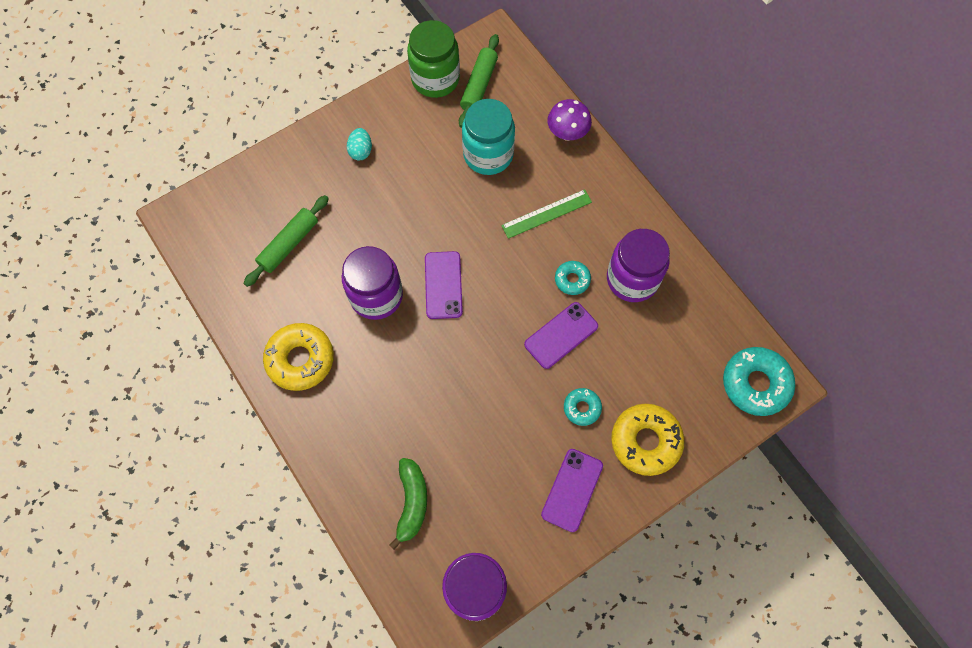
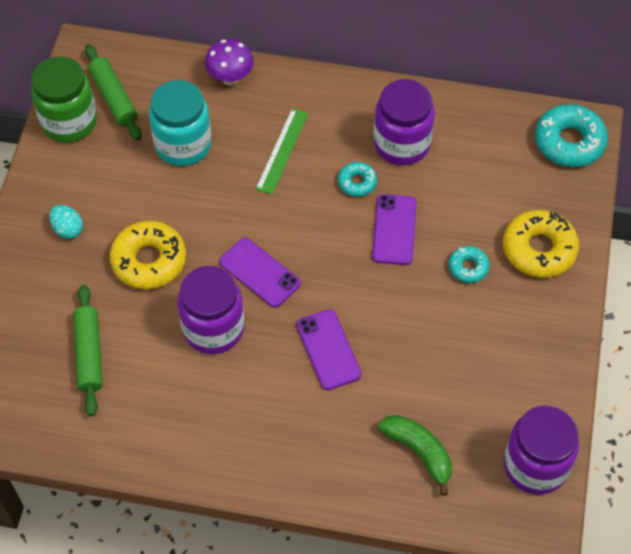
camera: 45 degrees left, 10 degrees down
(300, 359) = (205, 432): yellow donut -> yellow donut (149, 260)
(572, 490) = (526, 331): purple phone -> purple phone (328, 350)

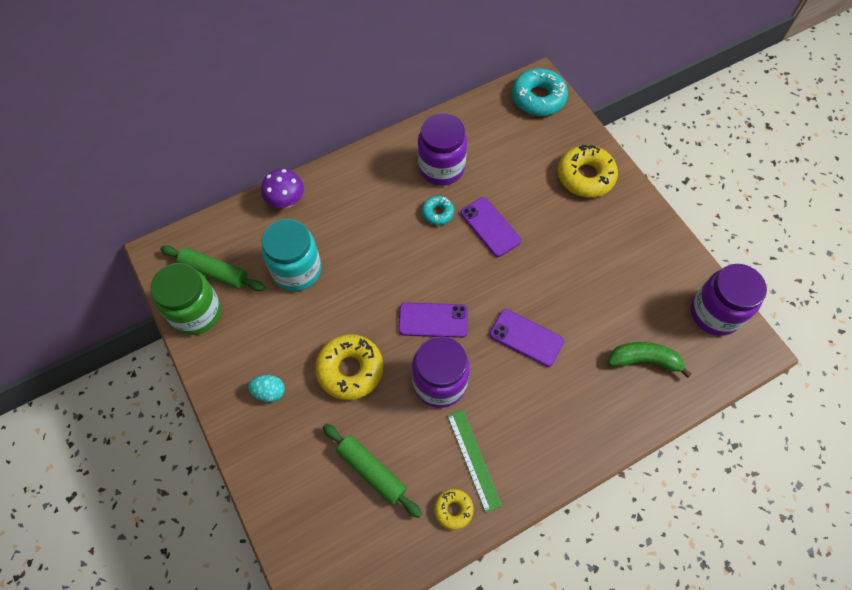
camera: 40 degrees left, 5 degrees up
(125, 436) = (453, 510): none -> yellow donut
(282, 151) = (369, 226): green ruler -> green ruler (474, 459)
(468, 267) = (557, 218): turquoise donut -> none

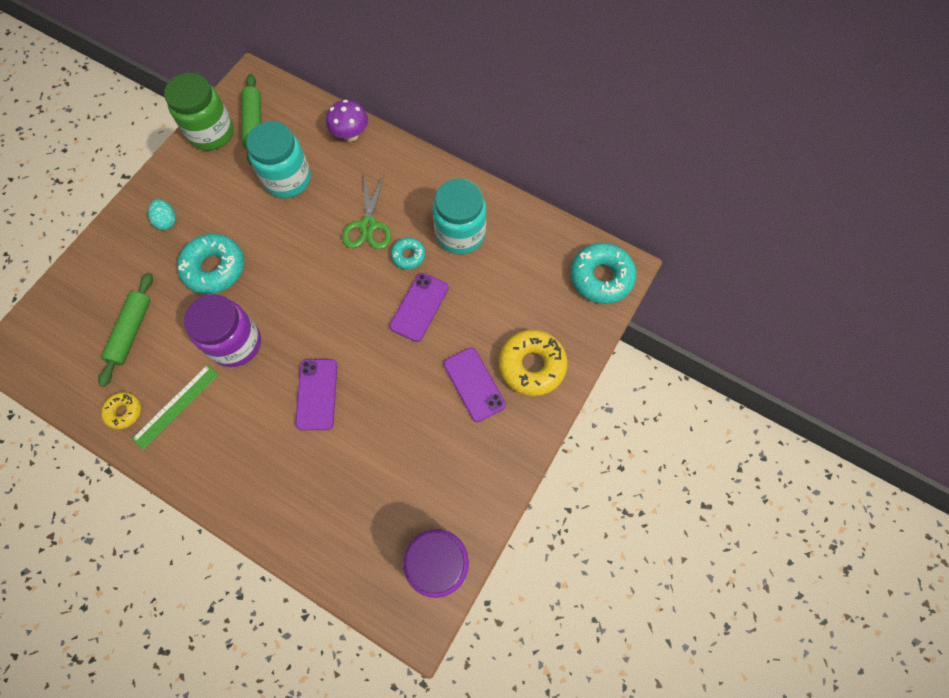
camera: 60 degrees right, 5 degrees up
(350, 370) = (214, 268): yellow donut -> turquoise donut
(389, 229) = (368, 226): none -> green scissors
(433, 320) = (294, 308): purple phone -> purple phone (474, 384)
(441, 168) = (460, 234): purple jar -> turquoise jar
(644, 360) = (347, 513): green banana -> none

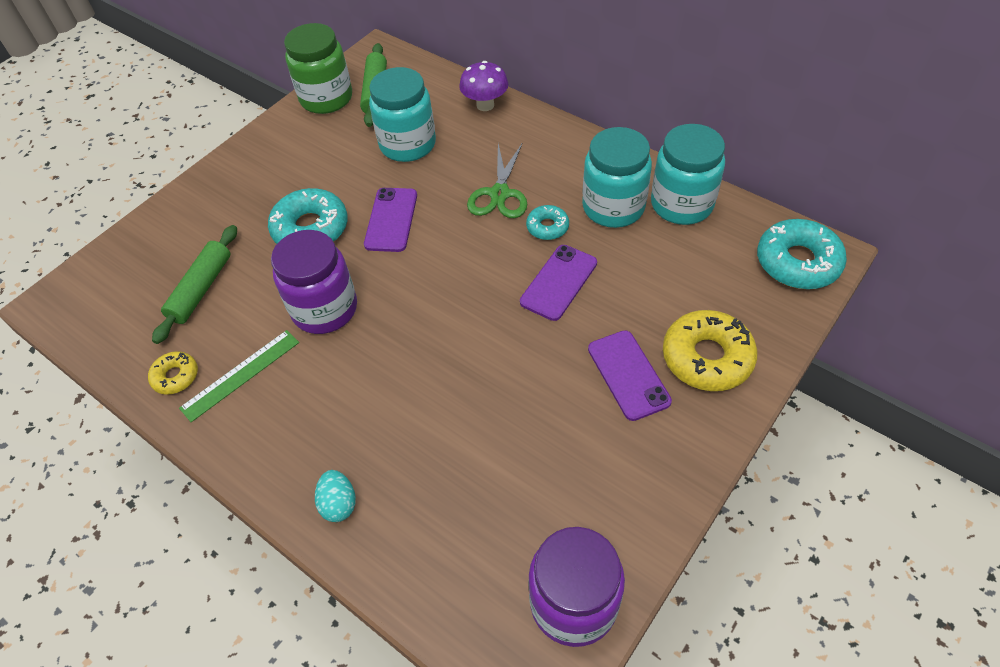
camera: 10 degrees right, 15 degrees down
(167, 221) = (263, 179): turquoise egg -> turquoise egg (339, 504)
(317, 394) = (420, 373): purple phone -> purple phone (391, 220)
(514, 228) = (681, 204): none -> turquoise jar

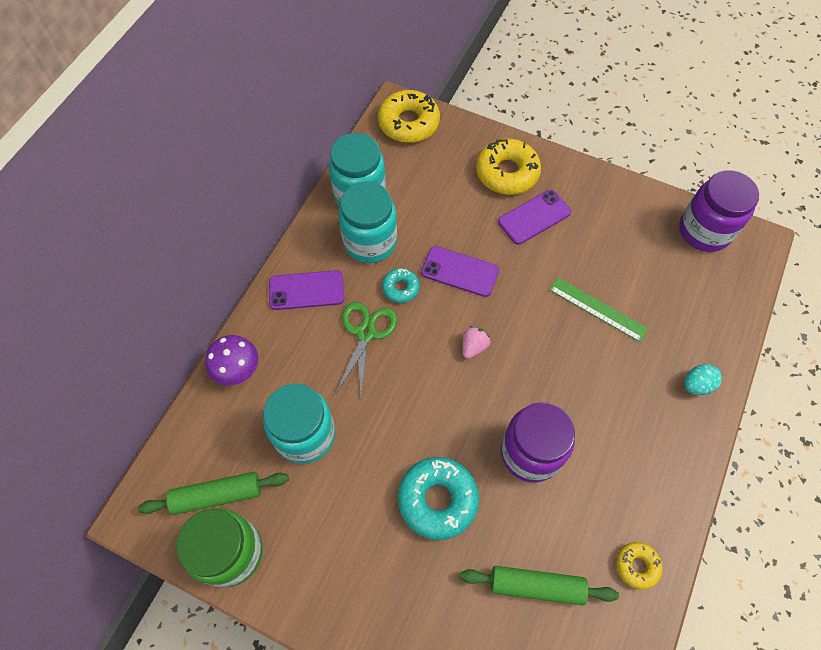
camera: 105 degrees left, 10 degrees up
(241, 375) = (617, 504): green ruler -> green ruler (597, 309)
(391, 220) = (413, 423): purple phone -> purple phone (306, 290)
(459, 280) = (473, 346): none -> pink strawberry
(499, 194) = (366, 333): green scissors -> green scissors turned 75 degrees counterclockwise
(797, 262) = (408, 123): turquoise donut -> yellow donut

